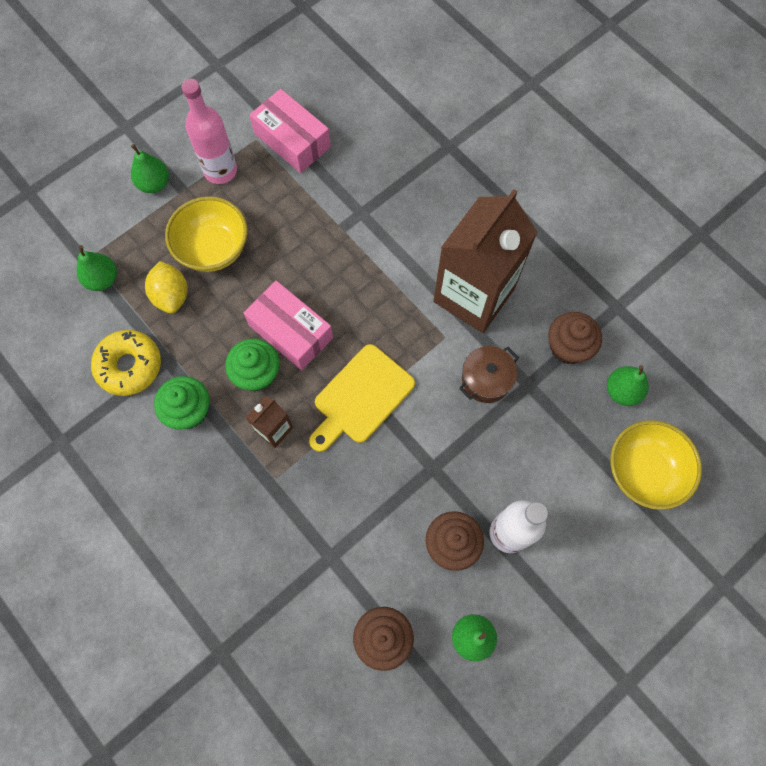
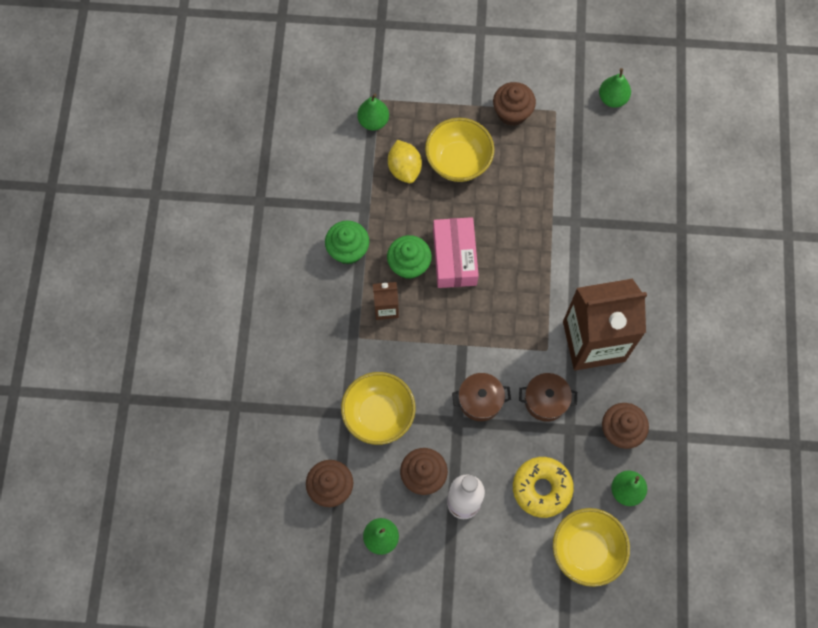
camera: 45 degrees right, 0 degrees up
(129, 366) = (339, 190): yellow donut -> yellow donut (541, 488)
(154, 184) = (462, 85): green pear -> green pear (612, 98)
(171, 295) = (404, 169): yellow lemon -> yellow lemon turned 45 degrees counterclockwise
(220, 170) = (512, 112): pink bottle -> brown cupcake
(292, 140) = (578, 132): pink box -> none
(360, 529) = (379, 414): none -> yellow bowl
(361, 397) = (457, 338): yellow cutting board -> none
(433, 431) = (480, 400): none -> brown pot

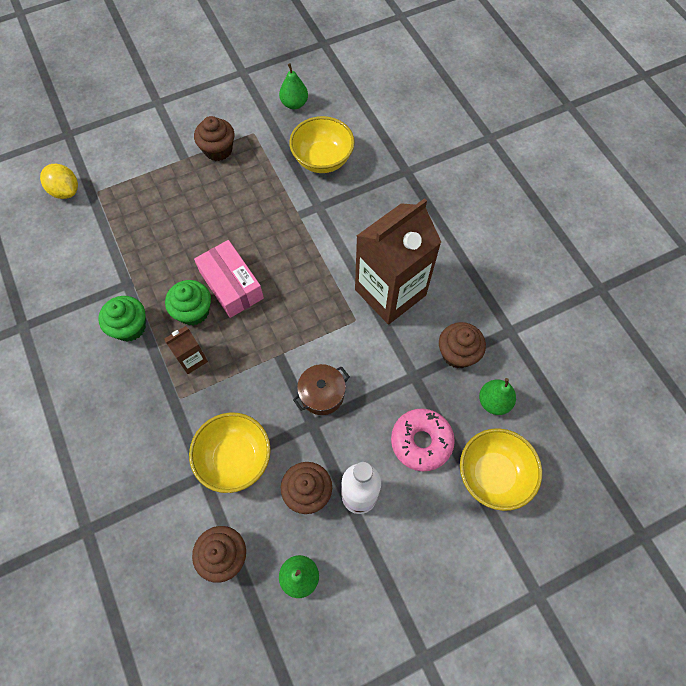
camera: 30 degrees left, 5 degrees down
(373, 121) = (99, 210): green pear -> none
(404, 169) = (147, 235): yellow lemon -> yellow lemon (66, 191)
(458, 161) = (192, 207): yellow bowl -> yellow bowl (322, 160)
(541, 488) = (421, 441): yellow donut -> pink donut
(545, 400) = (379, 363): brown pot -> none

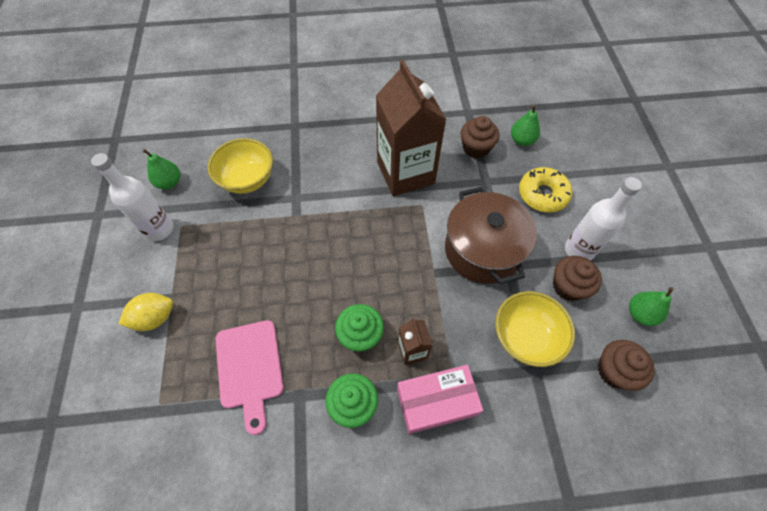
camera: 70 degrees left, 5 degrees down
(66, 191) = (136, 442): yellow lemon -> yellow lemon (155, 318)
(140, 239) = (249, 368): none -> pink cutting board
(218, 150) = (181, 263): brown cupcake -> none
(231, 285) = (346, 292): pink box -> pink box (436, 402)
(244, 119) = (159, 229): none -> white bottle
(322, 394) = (483, 250): brown pot -> brown pot, size x1.94
(421, 441) = (542, 194): pink donut -> yellow donut
(493, 474) = (578, 160): yellow bowl -> none

